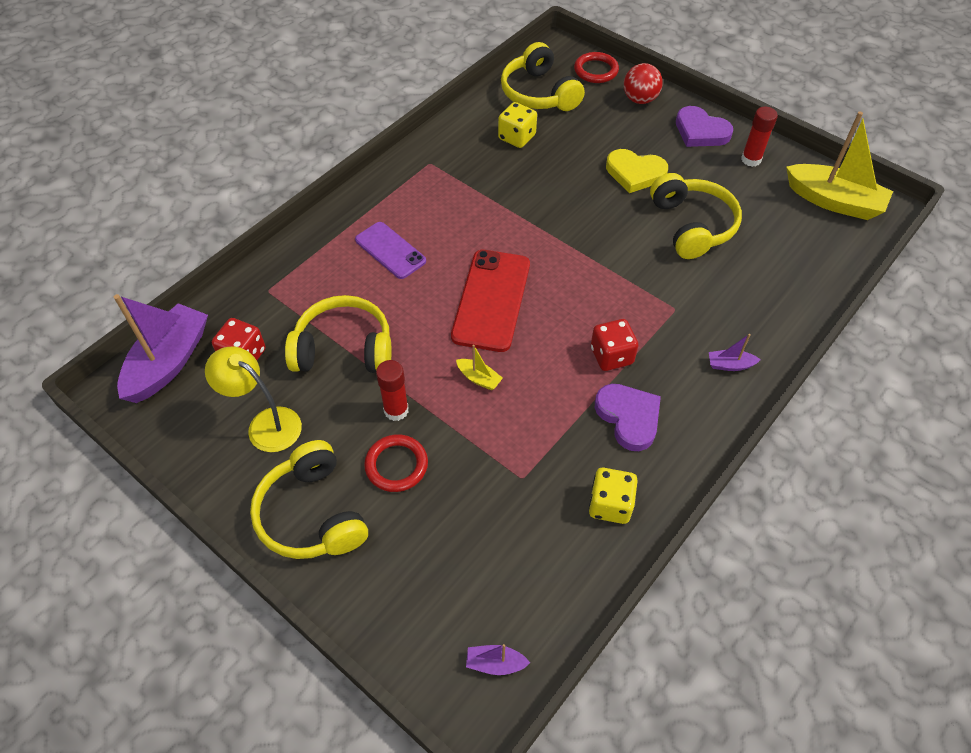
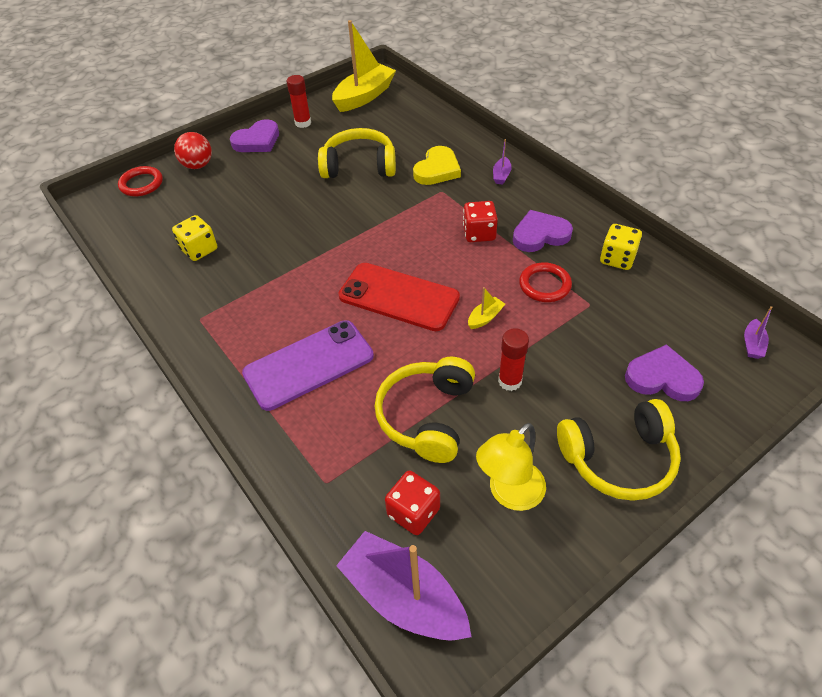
camera: 75 degrees left, 5 degrees down
(390, 250) = (309, 365): purple phone -> purple phone, size x1.56
(396, 465) = (570, 387): red ring -> red ring (544, 285)
(424, 556) = (662, 378): none -> purple heart
(539, 93) = (147, 225): yellow headphones -> none
(635, 173) = (286, 185): yellow heart -> yellow heart (437, 169)

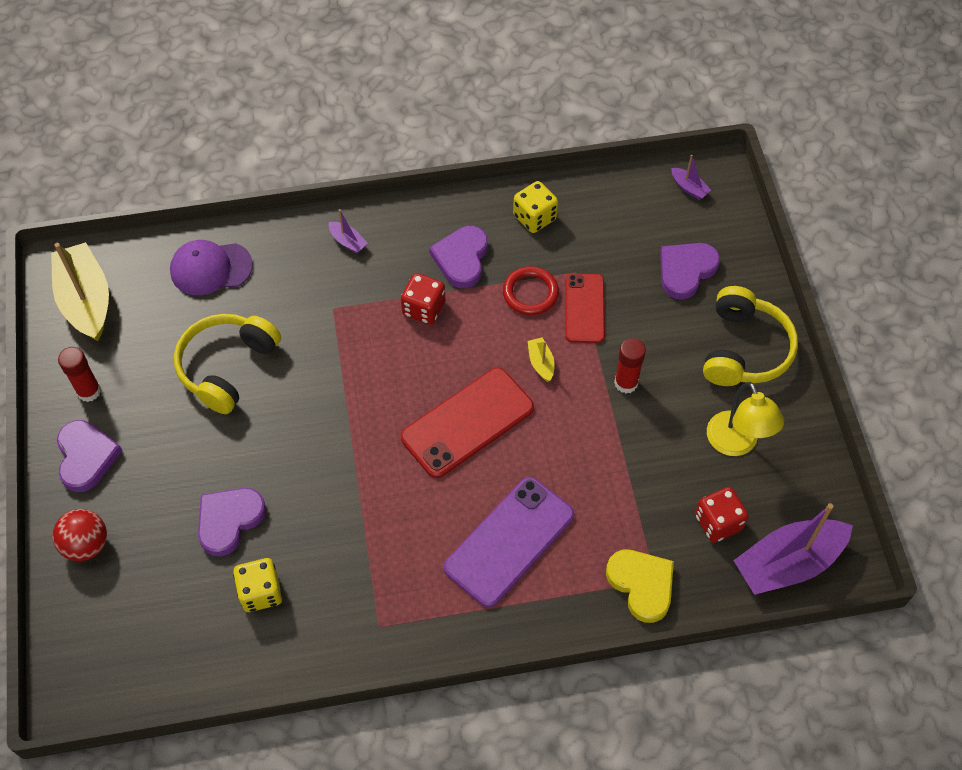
camera: 65 degrees left, 10 degrees up
(141, 184) = (75, 625): red ring -> none
(245, 214) = (229, 520): none -> purple heart
(309, 365) = (509, 541): purple phone -> purple phone turned 45 degrees clockwise
(427, 129) = (211, 268): none -> purple cap
(427, 416) = (627, 467): yellow headphones -> none
(437, 169) = (293, 294): yellow heart -> yellow heart (642, 585)
(560, 324) = (584, 308): none -> red phone

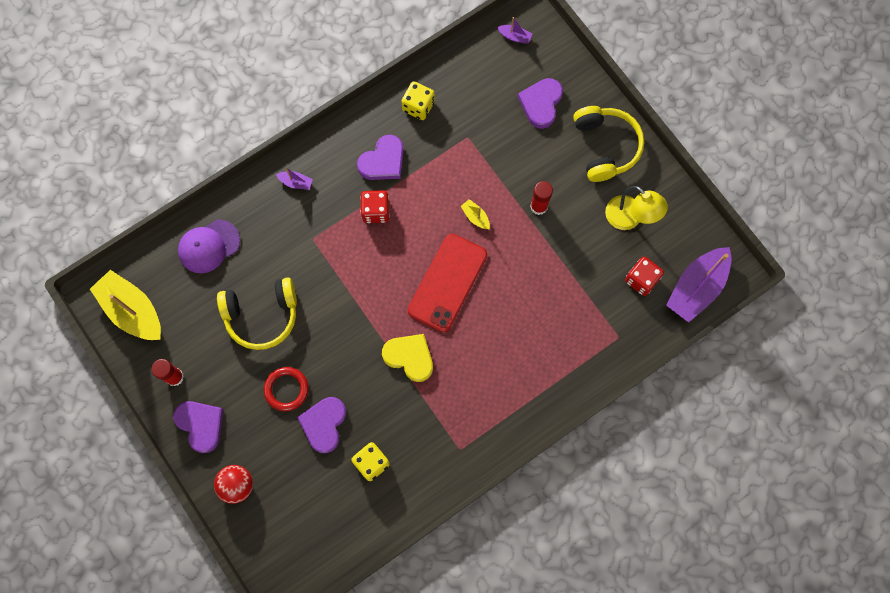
camera: 25 degrees left, 15 degrees up
(227, 367) = (262, 315): yellow headphones -> yellow headphones turned 105 degrees counterclockwise
(461, 259) = (383, 161): purple heart -> purple heart turned 120 degrees counterclockwise
(509, 541) = (515, 354): purple phone -> none
(530, 293) = (443, 167): red ring -> red ring (286, 389)
(584, 308) = (485, 162): red phone -> none
(642, 585) = (612, 344): yellow heart -> yellow heart (409, 357)

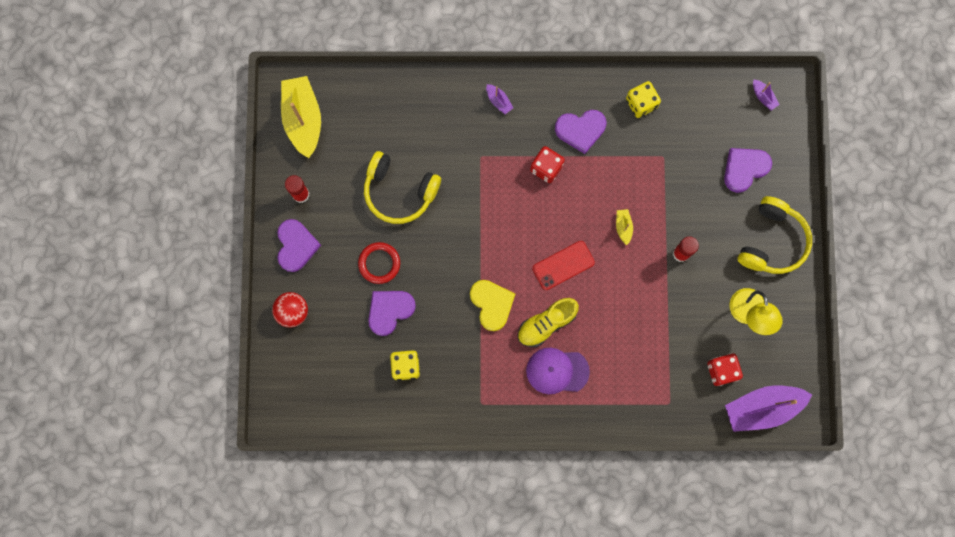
camera: 35 degrees right, 5 degrees up
(209, 246) = (395, 107): purple cap -> purple cap (557, 371)
(447, 283) = (563, 265): red phone -> red phone, size x0.64
(468, 341) = (546, 324): none -> yellow shoe

